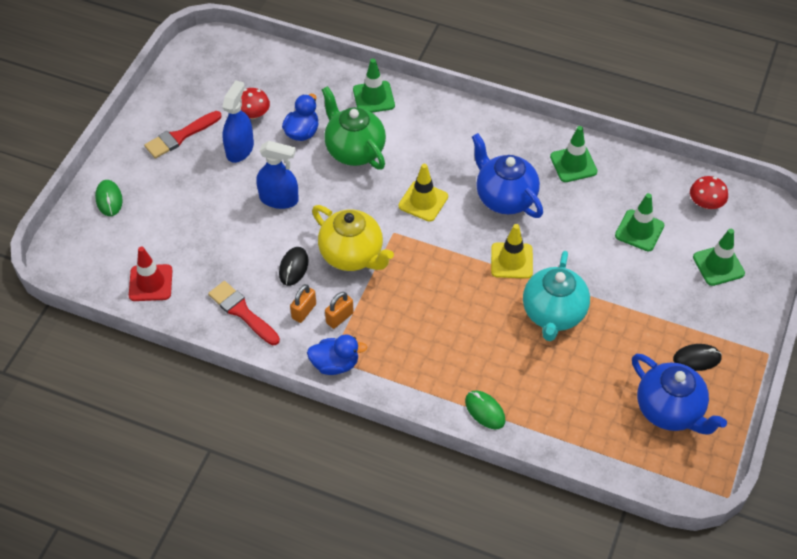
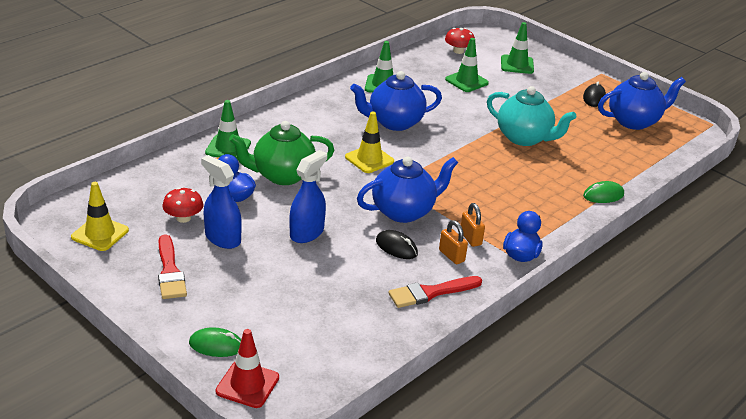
camera: 70 degrees left, 20 degrees down
(150, 283) = (356, 344): red traffic cone -> red traffic cone (247, 384)
(352, 255) = (404, 211): yellow teapot -> blue teapot
(511, 261) = (461, 139): yellow traffic cone -> yellow traffic cone (100, 234)

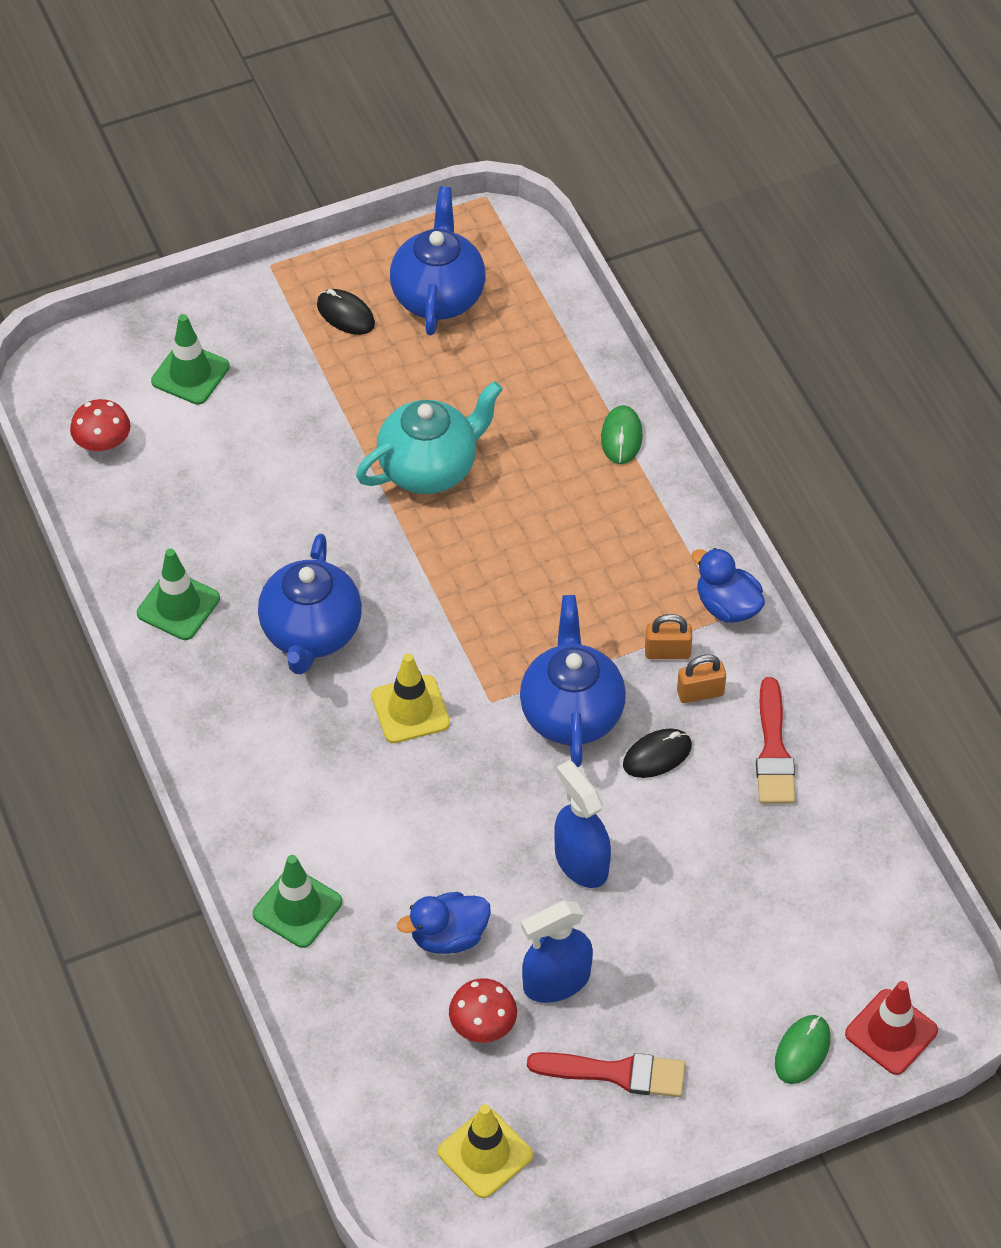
camera: 65 degrees left, 20 degrees up
(282, 175) = (412, 850): green teapot -> none
(466, 81) = (217, 474): green traffic cone -> none

